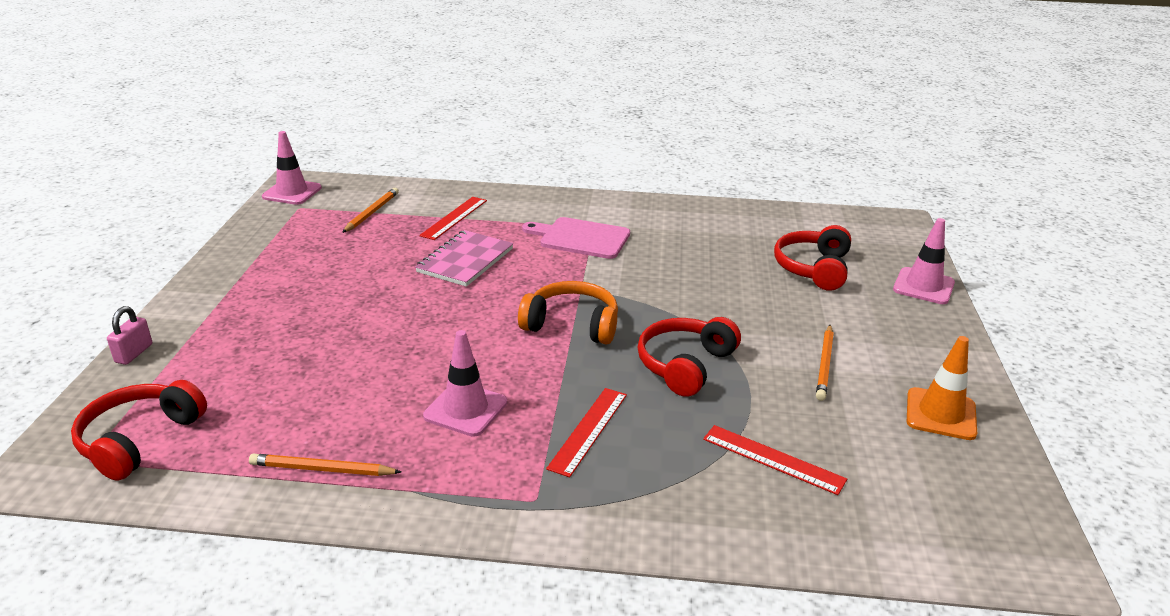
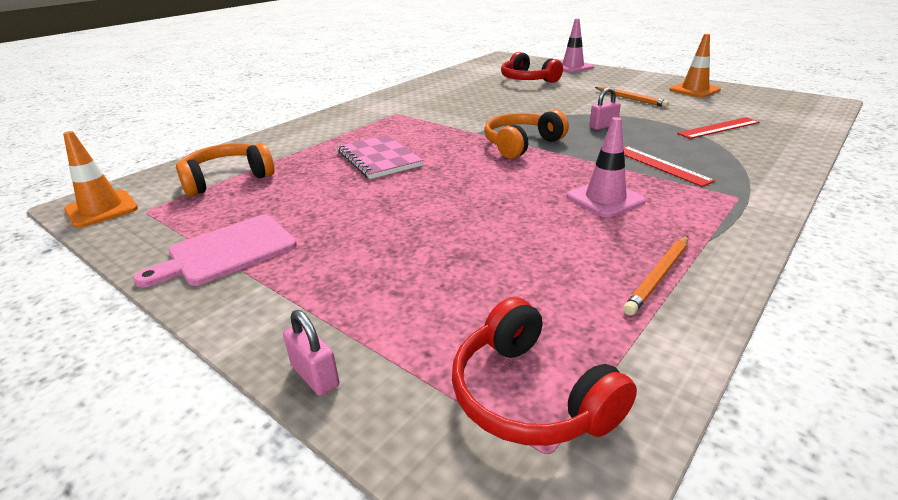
camera: 55 degrees left, 0 degrees up
(292, 192) = (101, 209): pink traffic cone -> orange traffic cone
(372, 212) = (227, 179): orange pencil -> orange headphones
(454, 218) = (301, 150): red ruler -> none
(581, 238) = (405, 119): pink cutting board -> pink cutting board (227, 251)
(685, 365) = (603, 126): red headphones -> pink padlock

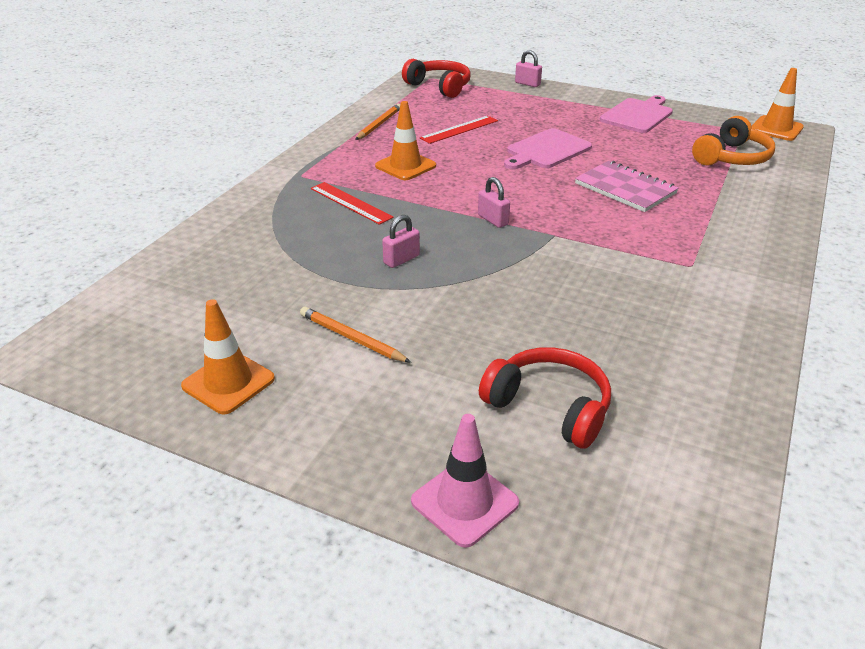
camera: 165 degrees right, 5 degrees up
(419, 205) = (546, 150): none -> pink cutting board
(521, 144) = (493, 220): orange headphones -> pink padlock
(605, 199) = (405, 166): pink traffic cone -> orange traffic cone
(718, 128) = (258, 267): red ruler -> red ruler (459, 129)

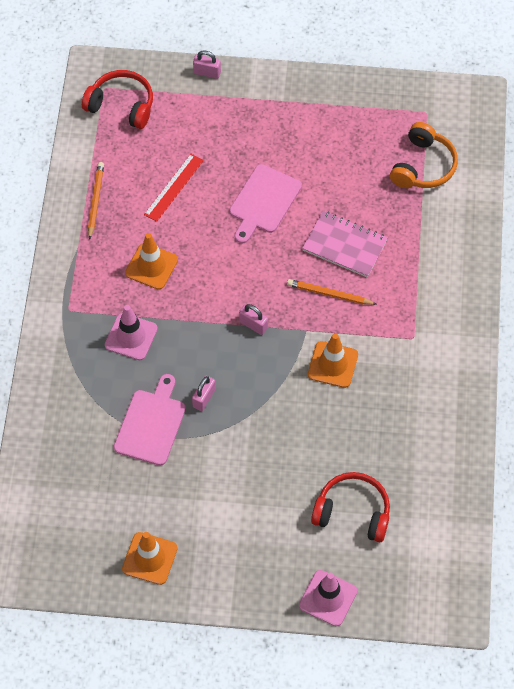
camera: 20 degrees left, 25 degrees up
(350, 203) = (131, 337): red ruler -> pink traffic cone
(351, 338) = (207, 493): orange pencil -> orange pencil (329, 294)
(637, 115) = (328, 109): pink cutting board -> pink cutting board (151, 424)
(776, 129) = (455, 100): orange traffic cone -> orange traffic cone (332, 364)

